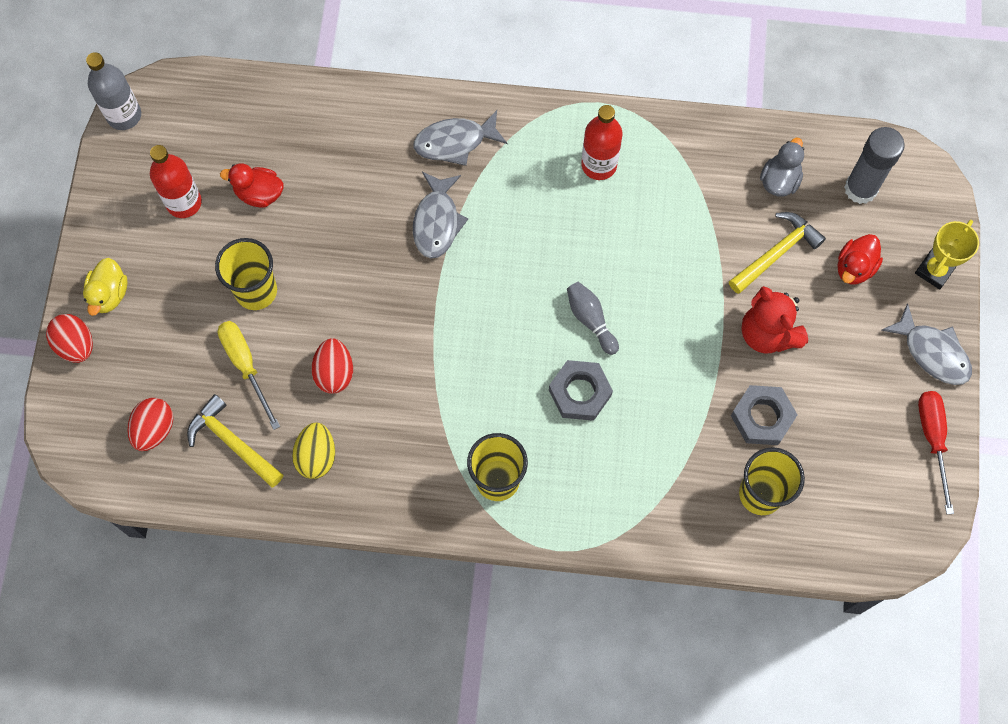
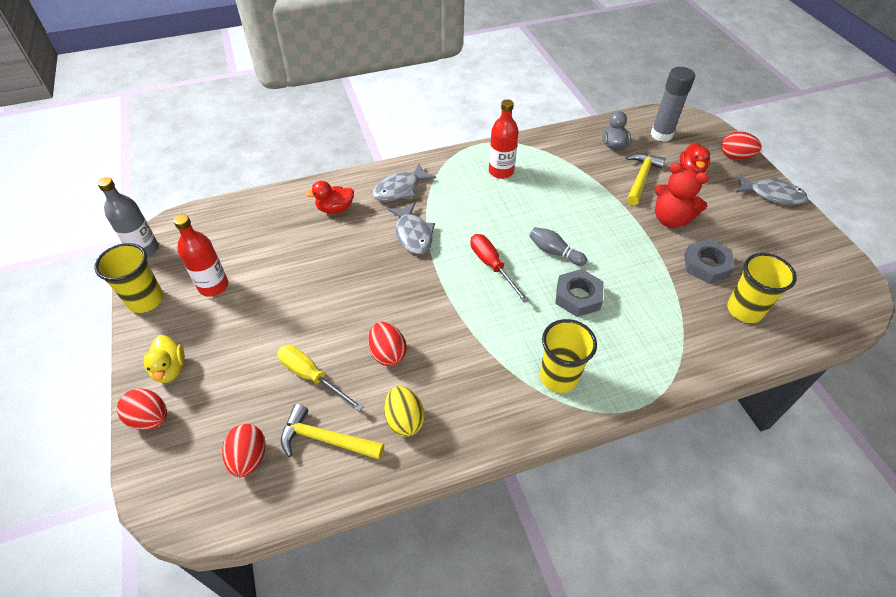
camera: 25 degrees left, 20 degrees down
(256, 291) = (297, 322): yellow cup -> yellow cup (146, 300)
(259, 193) = (272, 261): red duck -> red duck (335, 209)
(933, 440) = (816, 238): red screwdriver -> red screwdriver (492, 266)
(934, 270) = (735, 157): yellow trophy -> red egg

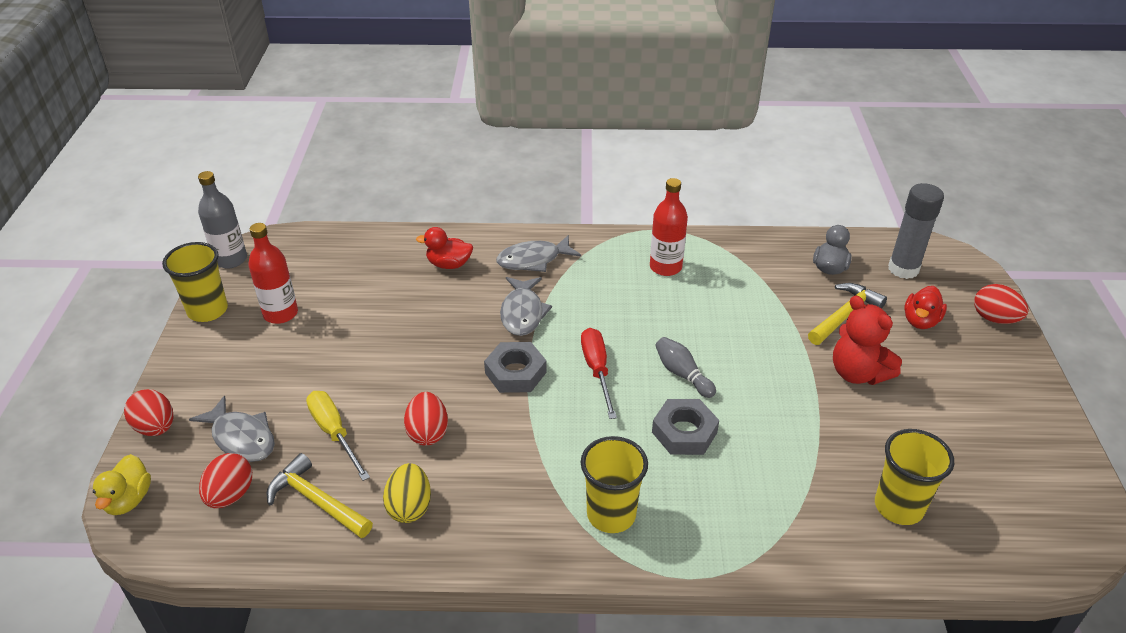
camera: 20 degrees right, 10 degrees down
(170, 369) = (197, 385): yellow duck -> yellow duck (128, 500)
(706, 265) = (876, 440): grey nut -> grey nut (515, 373)
(771, 194) = (1021, 377): grey fish -> grey fish (241, 438)

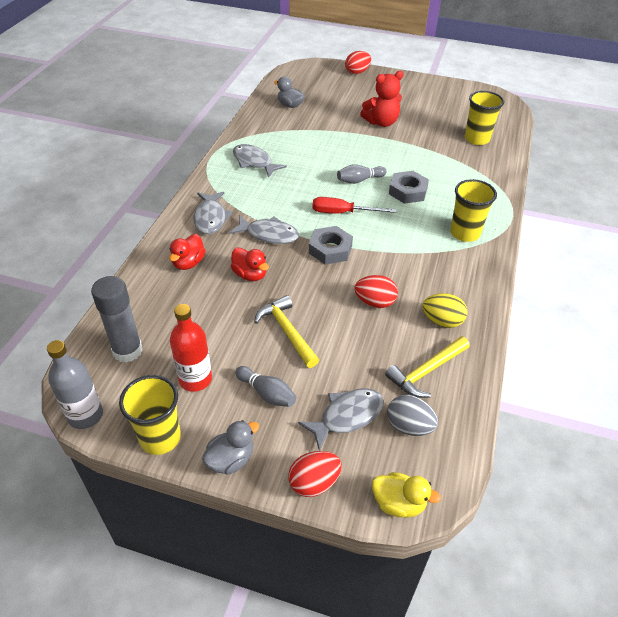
camera: 75 degrees left, 5 degrees up
(183, 362) = (231, 459): none -> grey duck
(230, 495) = (409, 426): red egg -> grey egg
(268, 368) = (267, 393): none -> grey bowling pin
(334, 433) = (359, 355): yellow screwdriver -> none
(665, 267) = (254, 162): red bottle -> grey fish
(844, 315) = (334, 113): yellow hammer -> yellow hammer (287, 331)
(903, 269) = (304, 84): grey glue stick -> grey glue stick (127, 351)
(920, 321) = (349, 92): red duck -> red duck (250, 275)

